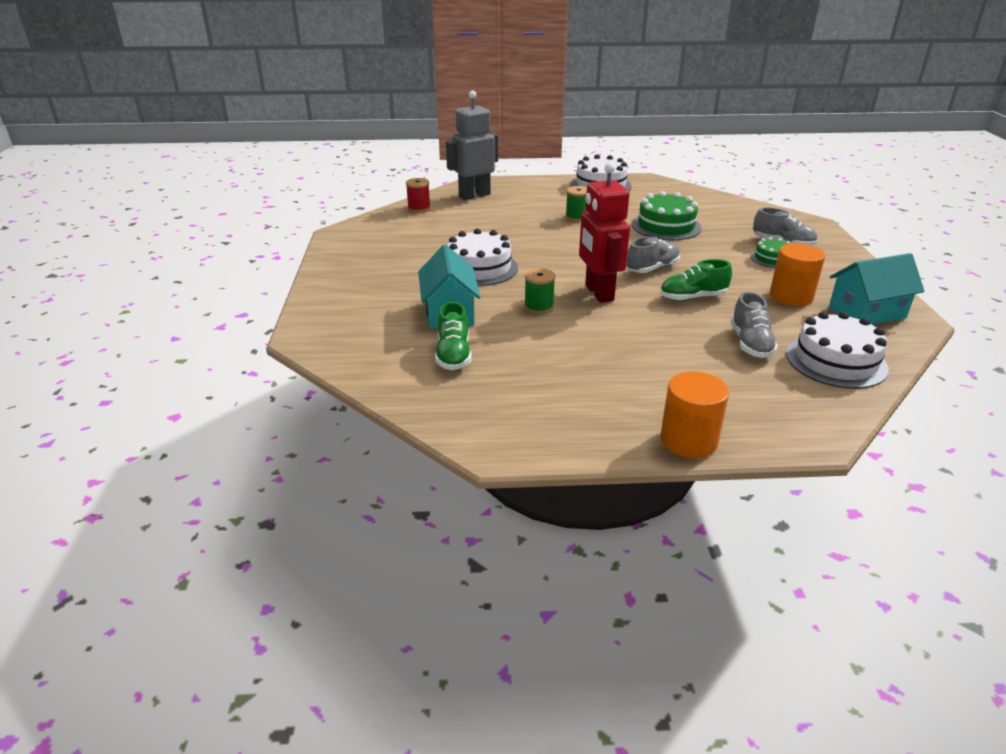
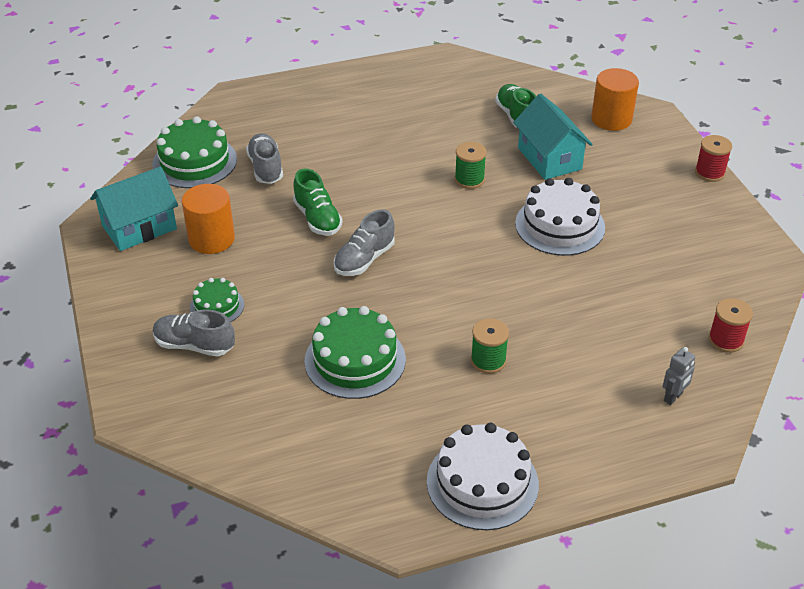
camera: 165 degrees right, 10 degrees up
(314, 283) = (709, 172): none -> red spool
(474, 195) = (673, 397): grey robot -> grey robot, size x0.43
(598, 293) = (416, 208): red robot -> none
(688, 440) = (321, 80): orange cylinder -> orange cylinder (611, 119)
(692, 297) = (317, 219): green shoe -> green shoe turned 90 degrees clockwise
(836, 361) = (194, 162): white cake -> green cake

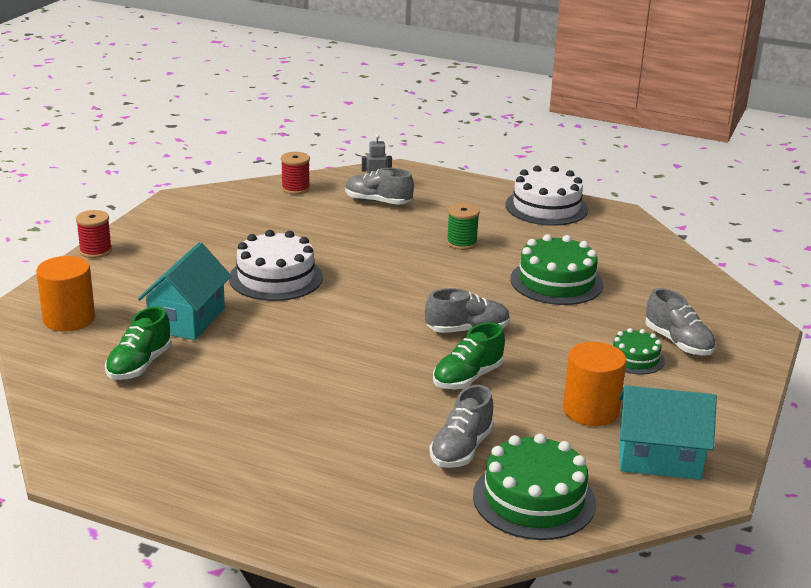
camera: 140 degrees left, 15 degrees down
(317, 219) = (467, 378): green shoe -> green shoe turned 150 degrees counterclockwise
(469, 179) = (284, 339): green spool -> none
(634, 371) = (377, 202): none -> grey shoe

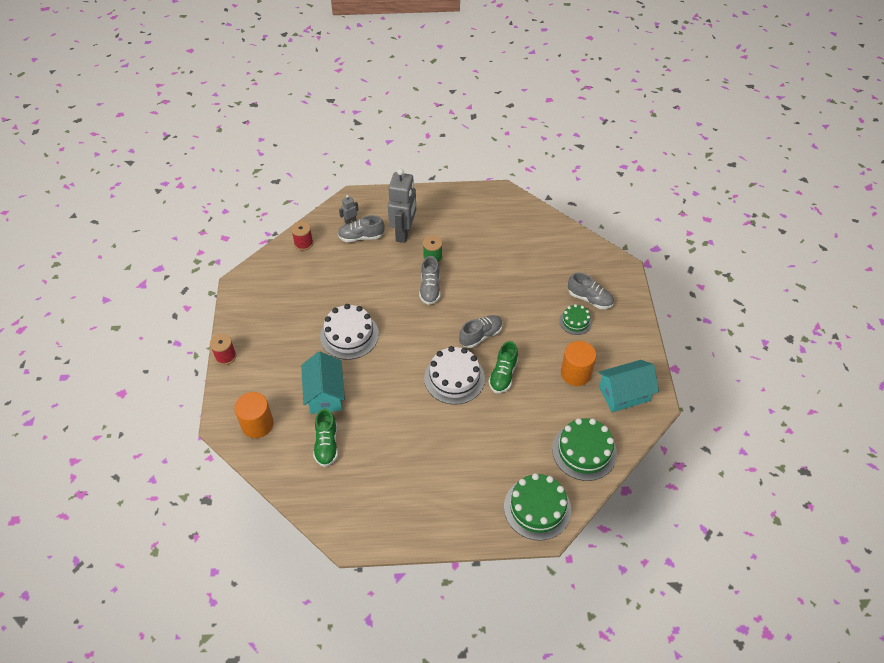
camera: 25 degrees left, 25 degrees up
(441, 213) = (404, 233): none -> grey robot
(461, 449) = (531, 432): grey shoe -> grey shoe (430, 289)
(546, 207) = (459, 203): white cake -> white cake (454, 378)
(556, 282) = (503, 272): green cake -> green cake (537, 508)

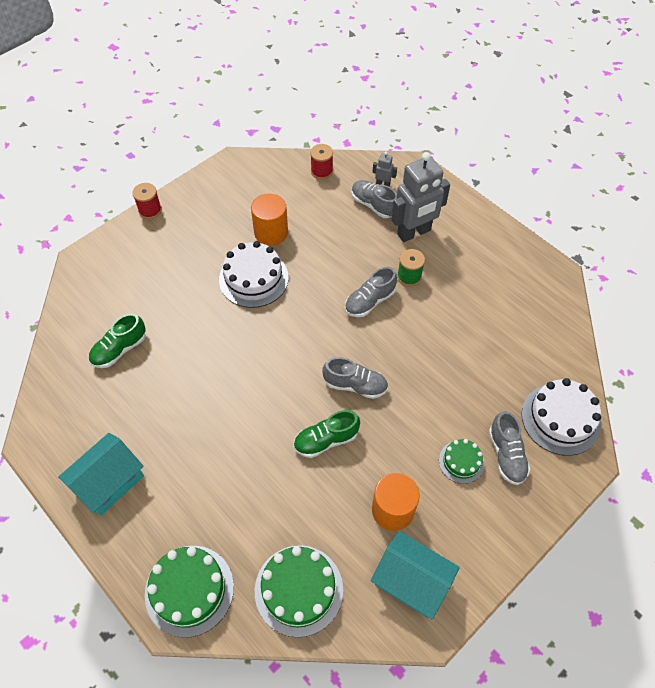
camera: 50 degrees right, 5 degrees up
(257, 424) = (99, 283): orange cylinder -> orange cylinder (271, 232)
(325, 394) = (172, 308): turquoise house -> turquoise house (109, 482)
(454, 378) = (282, 399): white cake -> white cake (560, 419)

